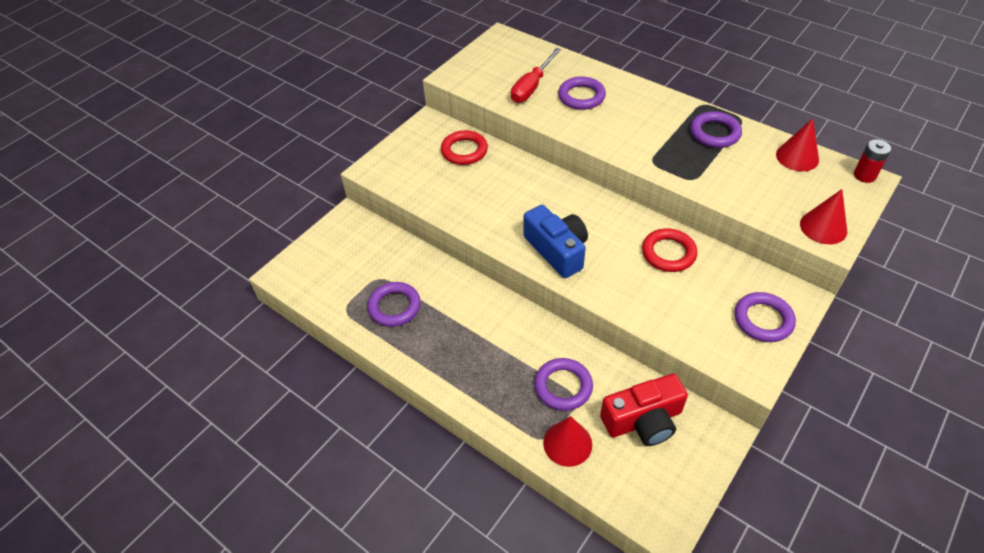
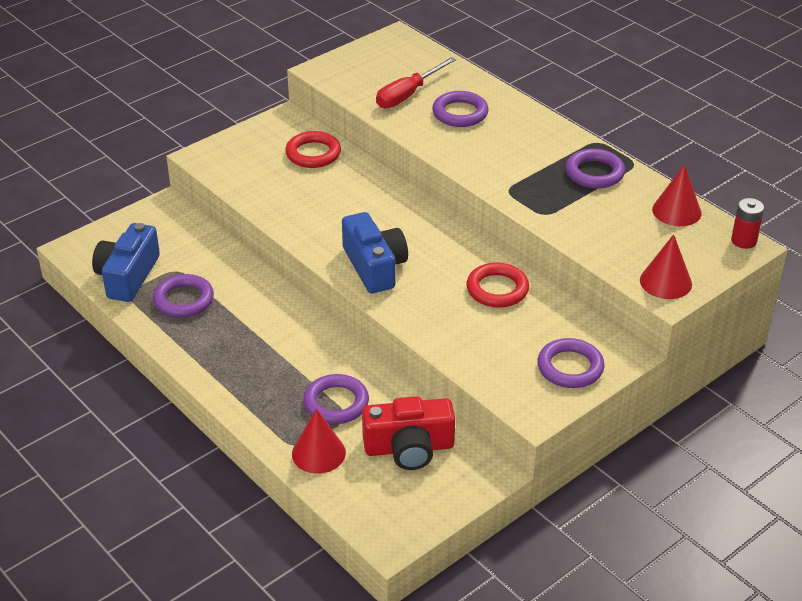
camera: 10 degrees right, 10 degrees down
(338, 292) = (128, 276): none -> blue camera

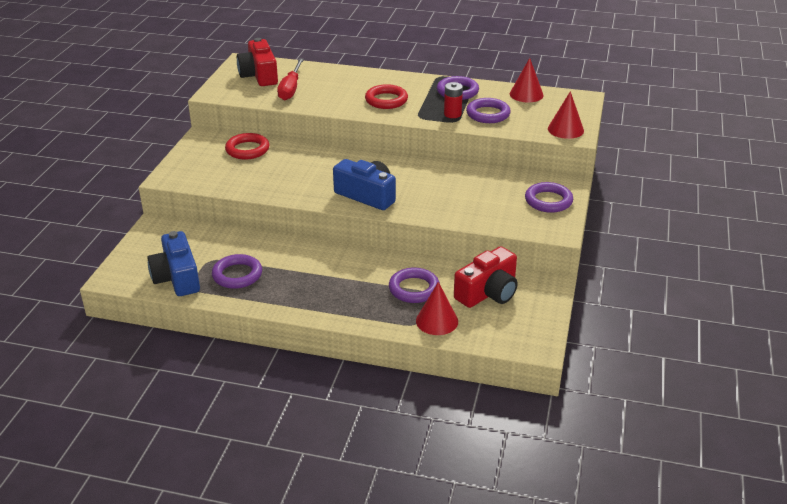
camera: 35 degrees left, 5 degrees down
(394, 63) = (259, 75): none -> red camera
(460, 113) = (337, 88): purple ring -> purple ring (488, 114)
(497, 289) = (457, 178): red ring -> red ring (386, 100)
(743, 241) = (579, 96): red battery -> red battery (452, 114)

